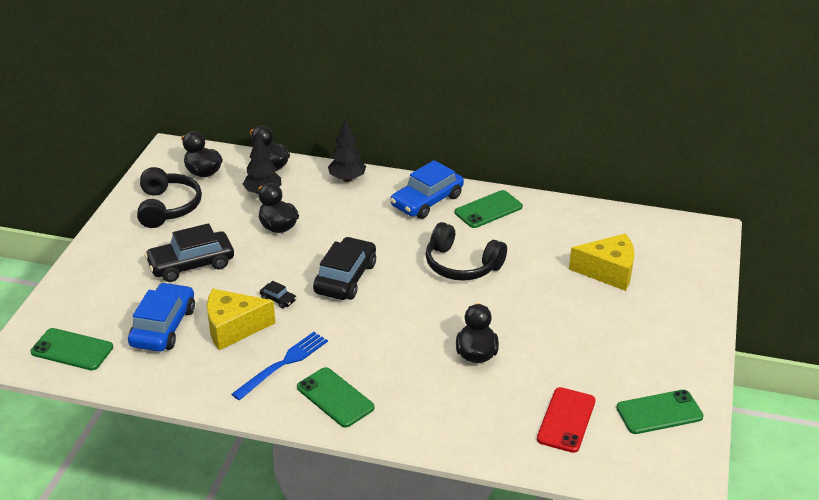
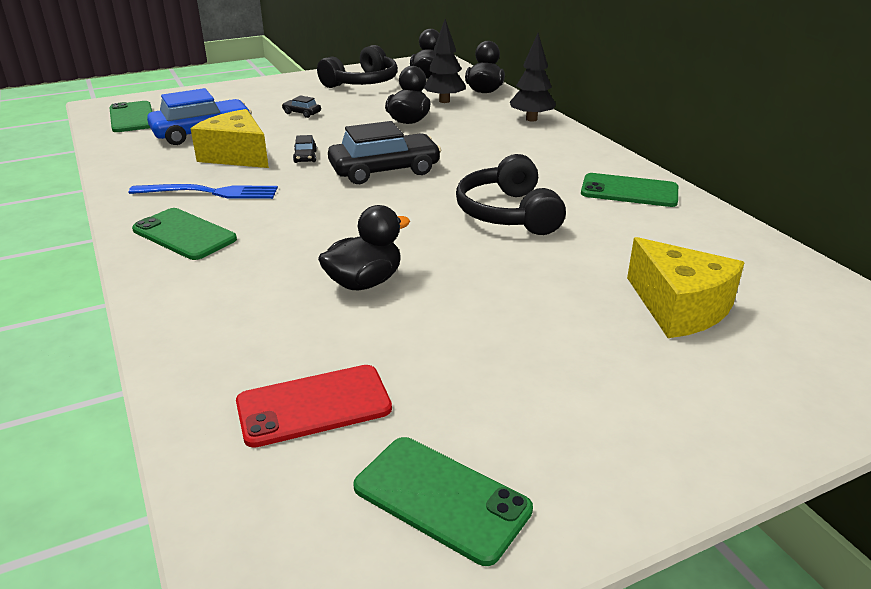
camera: 50 degrees right, 5 degrees down
(191, 264) = (302, 113): black car -> black car, size x0.43
(335, 397) = (184, 234): green phone -> green phone turned 60 degrees counterclockwise
(427, 201) = (575, 159): blue car -> none

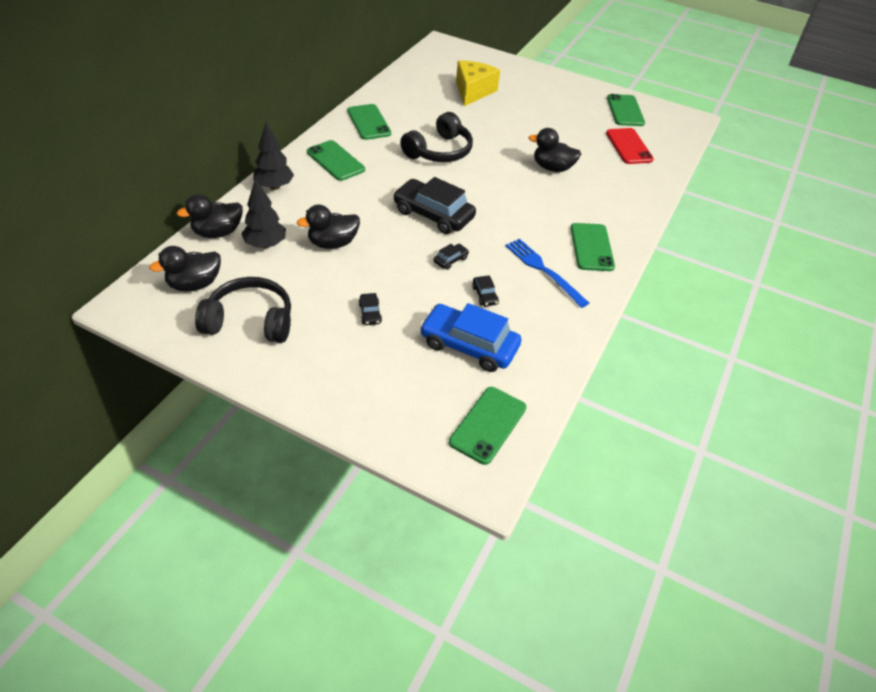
camera: 130 degrees left, 15 degrees up
(236, 155) = (485, 295): yellow cheese -> black car
(314, 405) = (628, 146): red phone -> red phone turned 45 degrees clockwise
(551, 152) = (335, 161): none -> green phone

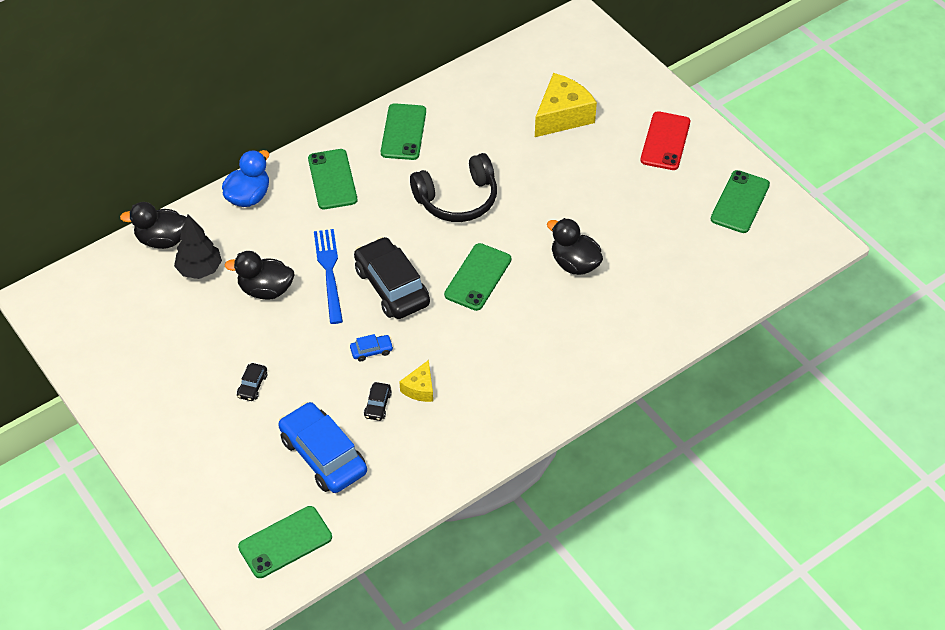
camera: 30 degrees right, 5 degrees up
(194, 284) = (111, 296): black duck -> none
(250, 321) = (139, 355): black headphones -> none
(274, 186) = (248, 196): black tree -> blue duck
(450, 260) = (371, 350): black car -> blue car
(508, 274) = (420, 388): none -> yellow cheese
(543, 270) = (461, 397): blue fork -> blue fork (329, 272)
(591, 247) = (536, 386): green phone -> green phone (478, 277)
(628, 146) = (697, 260): red phone -> red phone (665, 141)

